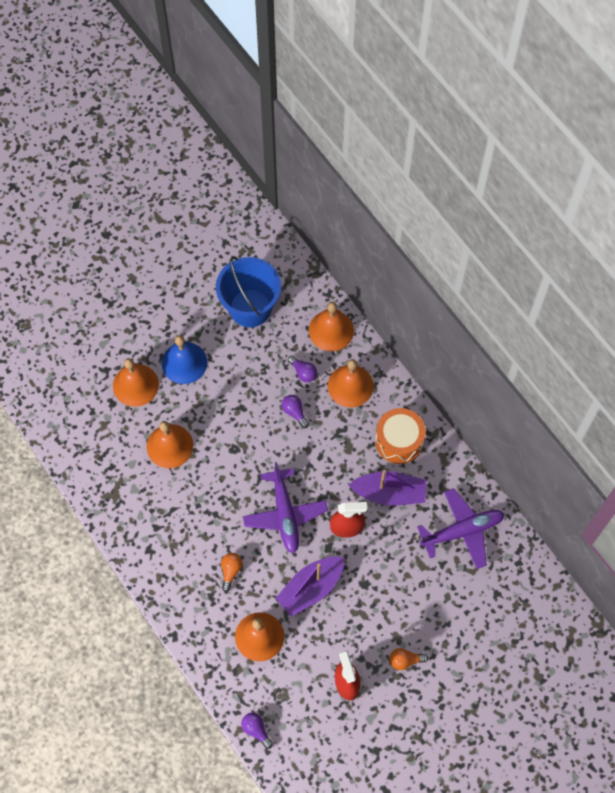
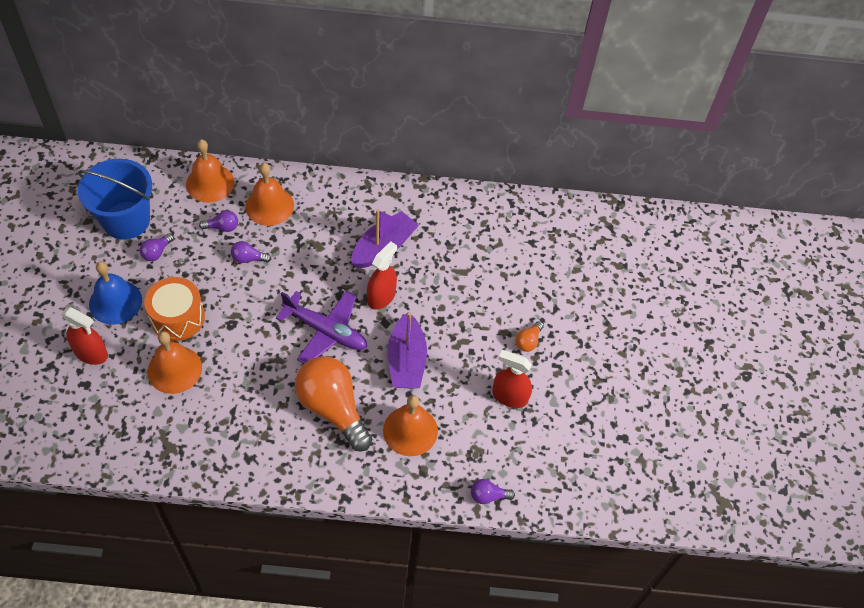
camera: 55 degrees left, 10 degrees down
(135, 385) = (91, 353): orange bell -> red spray bottle
(231, 571) = (333, 408): orange light bulb -> orange light bulb, size x2.38
(244, 351) = (157, 252): none -> purple light bulb
(399, 441) = (348, 210): orange drum -> orange drum (177, 317)
(462, 531) = (462, 225): purple plane -> none

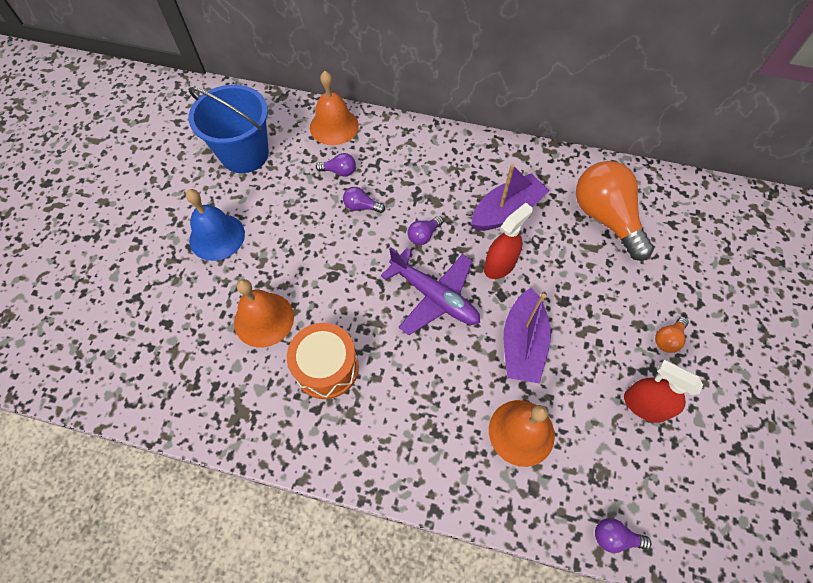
camera: 15 degrees right, 5 degrees up
(91, 353) = (180, 289): red spray bottle -> none
(157, 252) = (269, 190): purple light bulb -> purple light bulb (424, 235)
(177, 317) = (277, 261): orange drum -> orange drum (326, 367)
(269, 206) = (390, 155): orange bell -> none
(333, 408) = (432, 391): orange light bulb -> orange light bulb (605, 218)

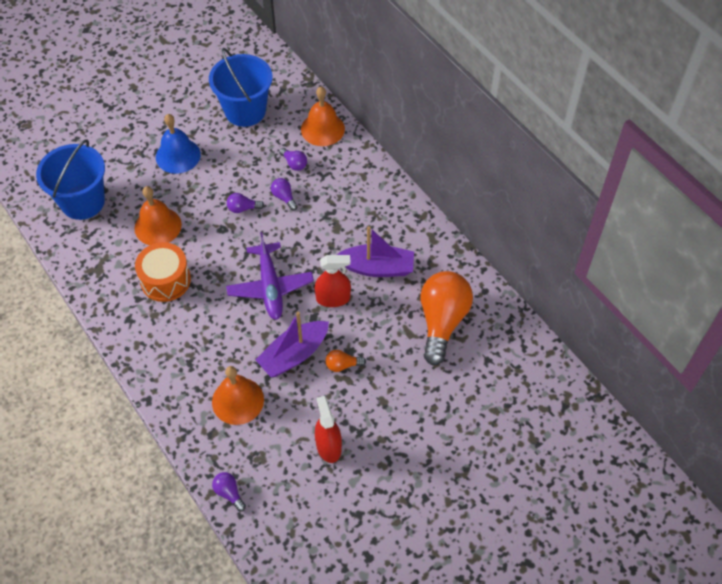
camera: 40 degrees right, 5 degrees down
(154, 352) = (82, 202): none -> blue bucket
(424, 235) = (304, 244): purple light bulb -> purple light bulb (243, 208)
(668, 339) = (391, 424): orange light bulb -> orange light bulb (342, 365)

